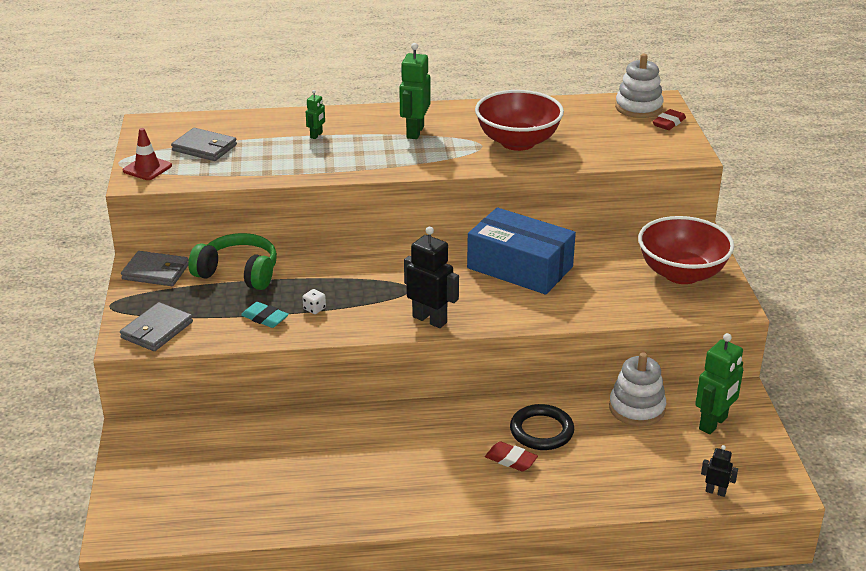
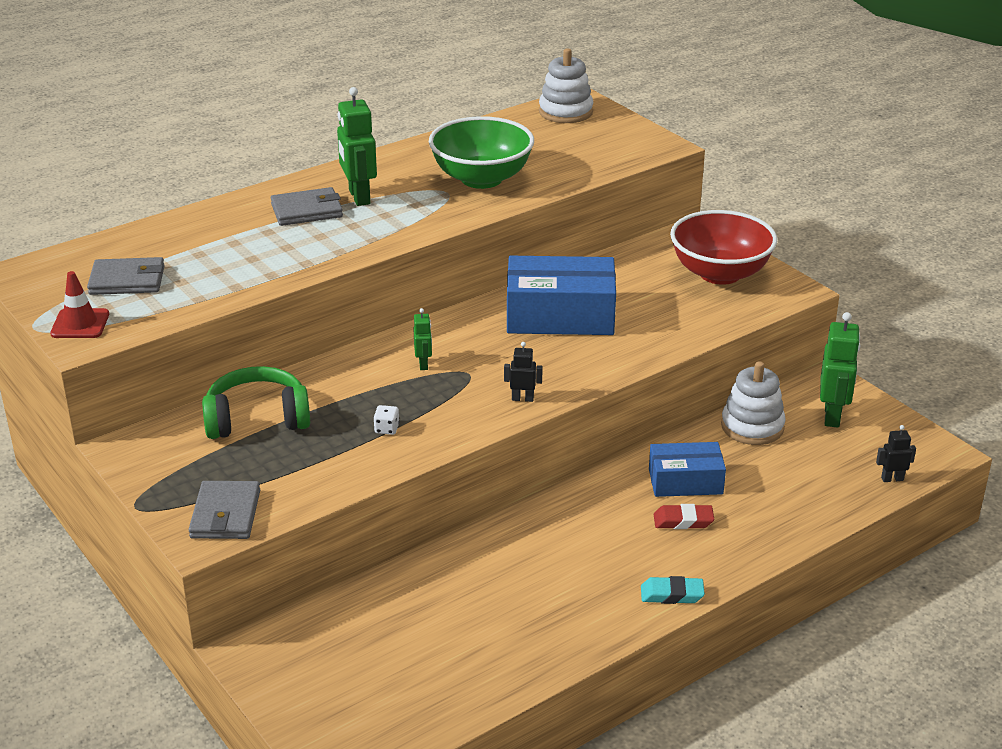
camera: 30 degrees left, 0 degrees up
(156, 272) = (154, 450): grey wallet -> grey wallet (307, 211)
(265, 318) = (341, 458): turquoise eraser -> turquoise eraser (672, 594)
(316, 135) = (249, 230): green robot -> green robot (423, 364)
(430, 319) = (522, 399): black robot -> black robot, size x0.52
(518, 142) = (481, 179): red bowl -> green bowl
(541, 431) = (685, 481): black ring -> blue box
(668, 123) = (611, 120): red eraser -> none

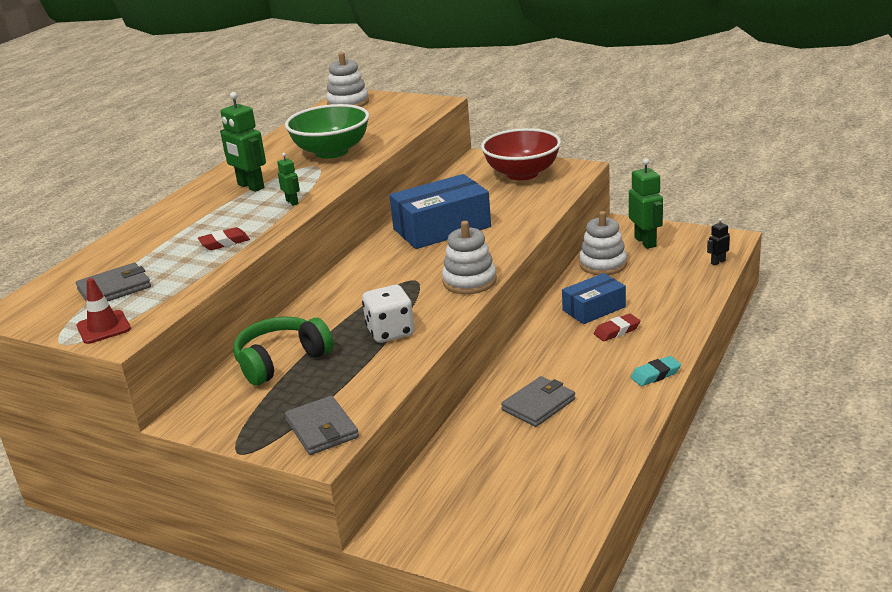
camera: 25 degrees left, 5 degrees down
(269, 263) = (224, 243): none -> red eraser
(307, 211) = (218, 205): grey wallet -> grey wallet (539, 405)
(386, 429) = (390, 332): white dice -> white dice, size x2.24
(423, 364) = (375, 286): green robot -> green robot (292, 202)
(522, 399) = (469, 281): black robot -> white stacking toy

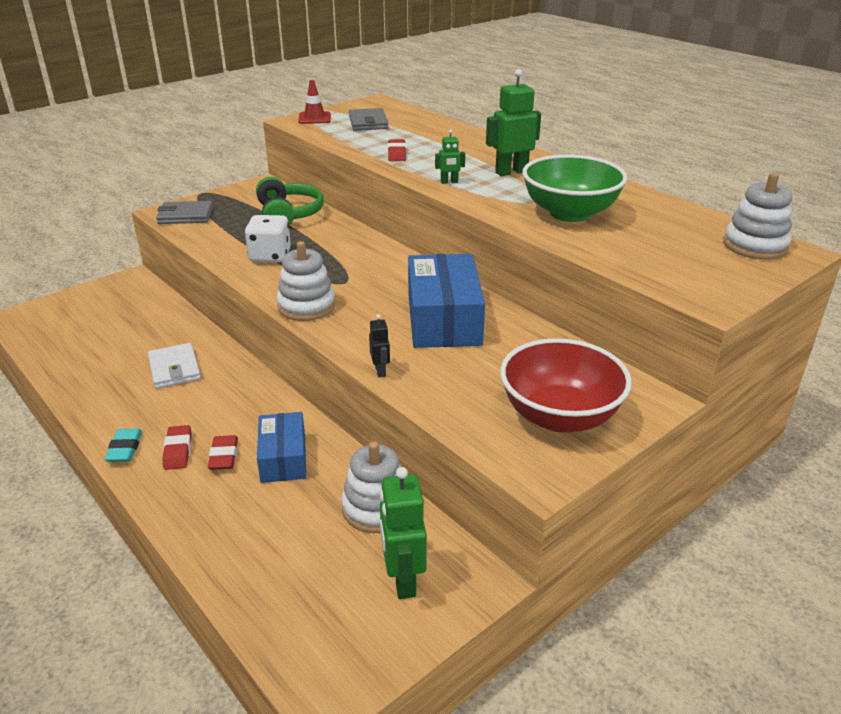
camera: 110 degrees right, 5 degrees up
(539, 405) = (174, 369): grey wallet -> white wallet
(632, 351) = (178, 451): none -> red eraser
(645, 242) = (403, 580): green robot -> green robot turned 75 degrees clockwise
(718, 262) = (274, 629): black robot -> black robot (380, 371)

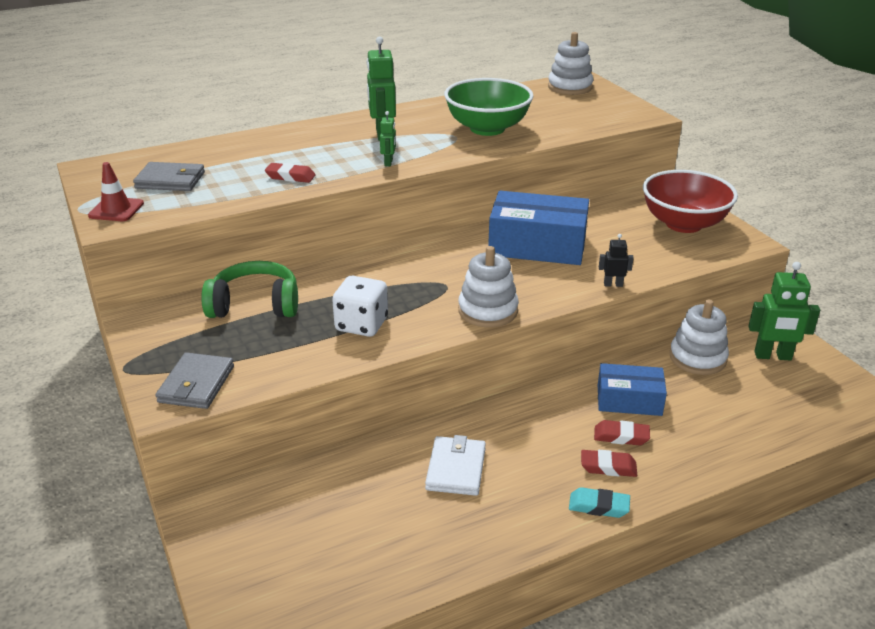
camera: 75 degrees left, 0 degrees up
(174, 369) = (456, 469): white wallet -> white wallet turned 75 degrees counterclockwise

